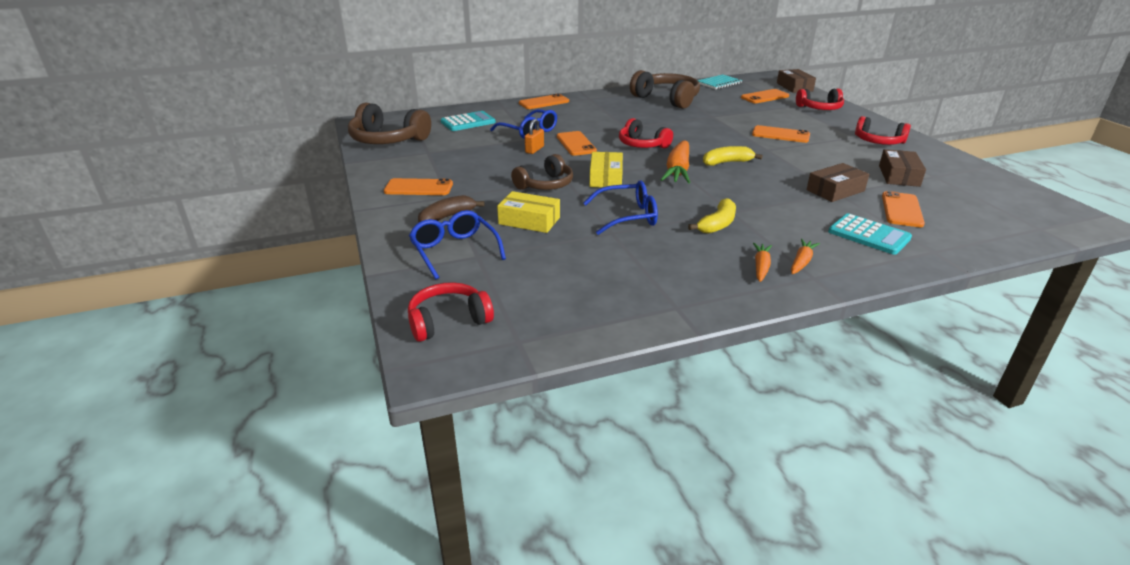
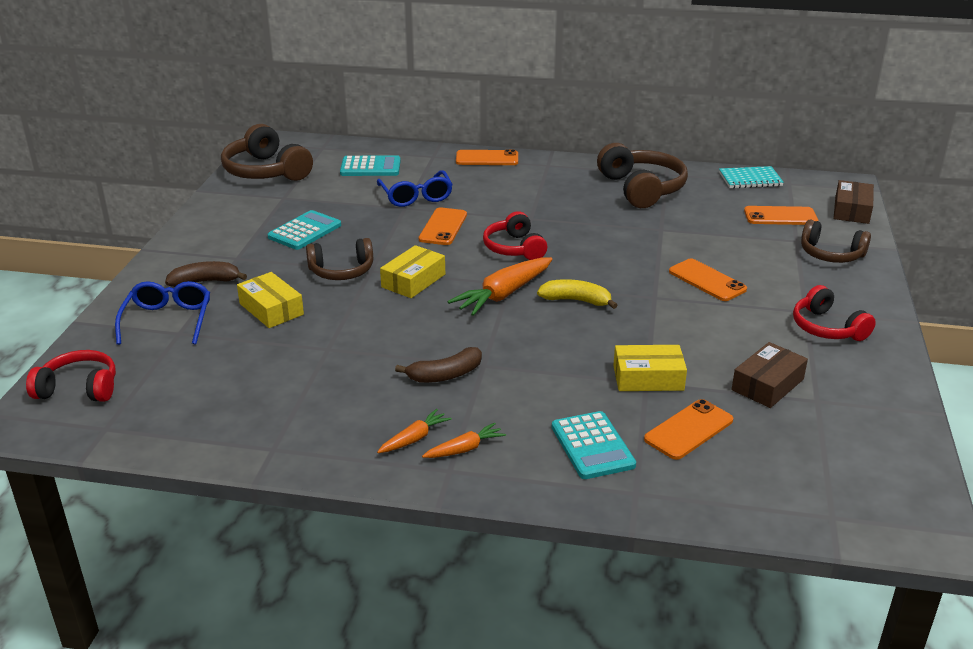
camera: 30 degrees right, 0 degrees up
(418, 188) = (223, 239): orange phone -> none
(478, 168) = (305, 231): none -> turquoise calculator
(534, 149) = (390, 223): orange padlock -> none
(628, 216) = (369, 335): blue glasses -> none
(717, 224) = (445, 375): yellow banana -> brown banana
(820, 108) = (830, 254): red headphones -> brown headphones
(835, 190) = (648, 378): brown box -> yellow box

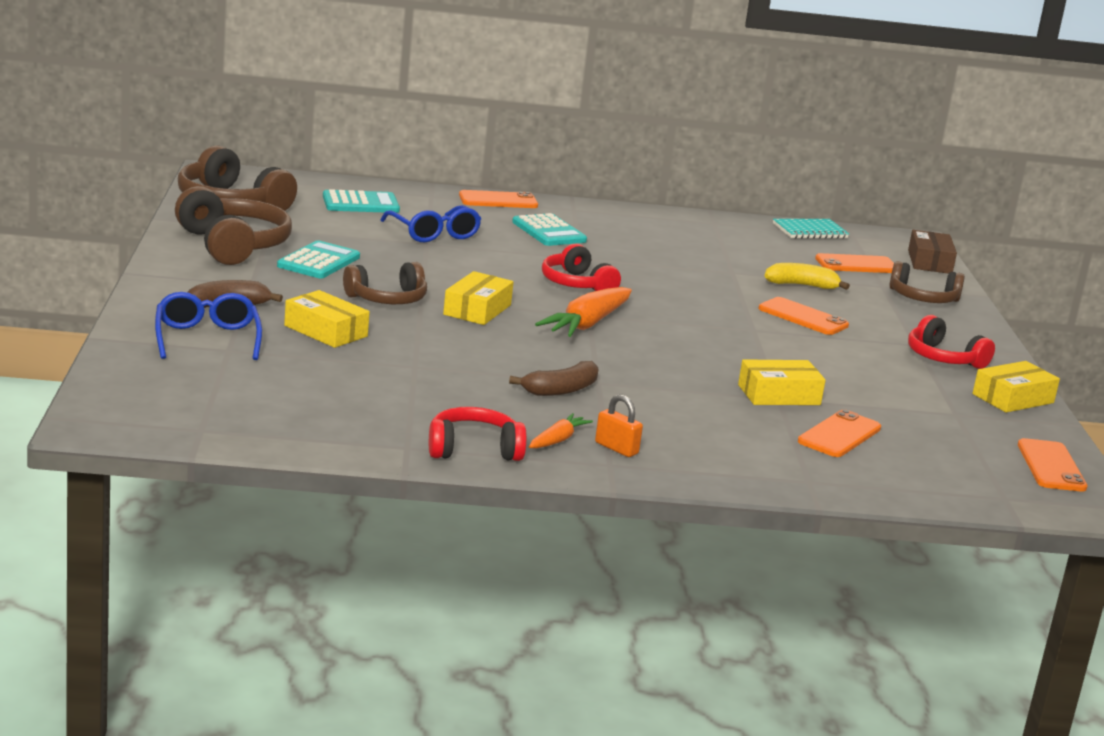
camera: 15 degrees left, 10 degrees down
(79, 388) = (143, 396): red headphones -> red headphones (473, 449)
(443, 227) = (483, 263): orange phone -> orange phone (1051, 466)
(464, 449) = (616, 448): orange carrot -> orange padlock
(576, 300) = (670, 331): yellow banana -> yellow banana (801, 285)
(592, 446) = (748, 446): turquoise calculator -> turquoise calculator (549, 231)
(641, 189) = (693, 235): brown headphones -> brown headphones (233, 245)
(767, 384) = (902, 401): brown box -> none
(882, 379) = (1013, 398): none -> yellow box

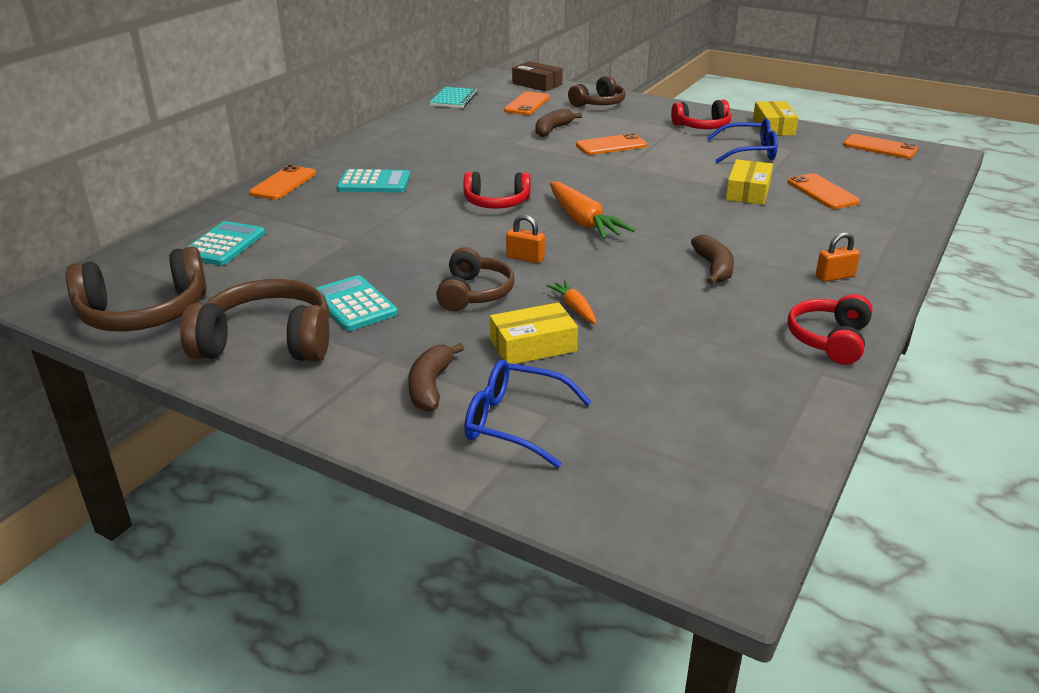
camera: 55 degrees left, 10 degrees up
(434, 234) = (334, 230): blue glasses -> blue glasses (749, 152)
(477, 310) = (525, 258): yellow box -> orange padlock
(558, 440) = (815, 296): orange carrot -> orange carrot (574, 308)
(801, 285) = (552, 129): yellow banana -> brown banana

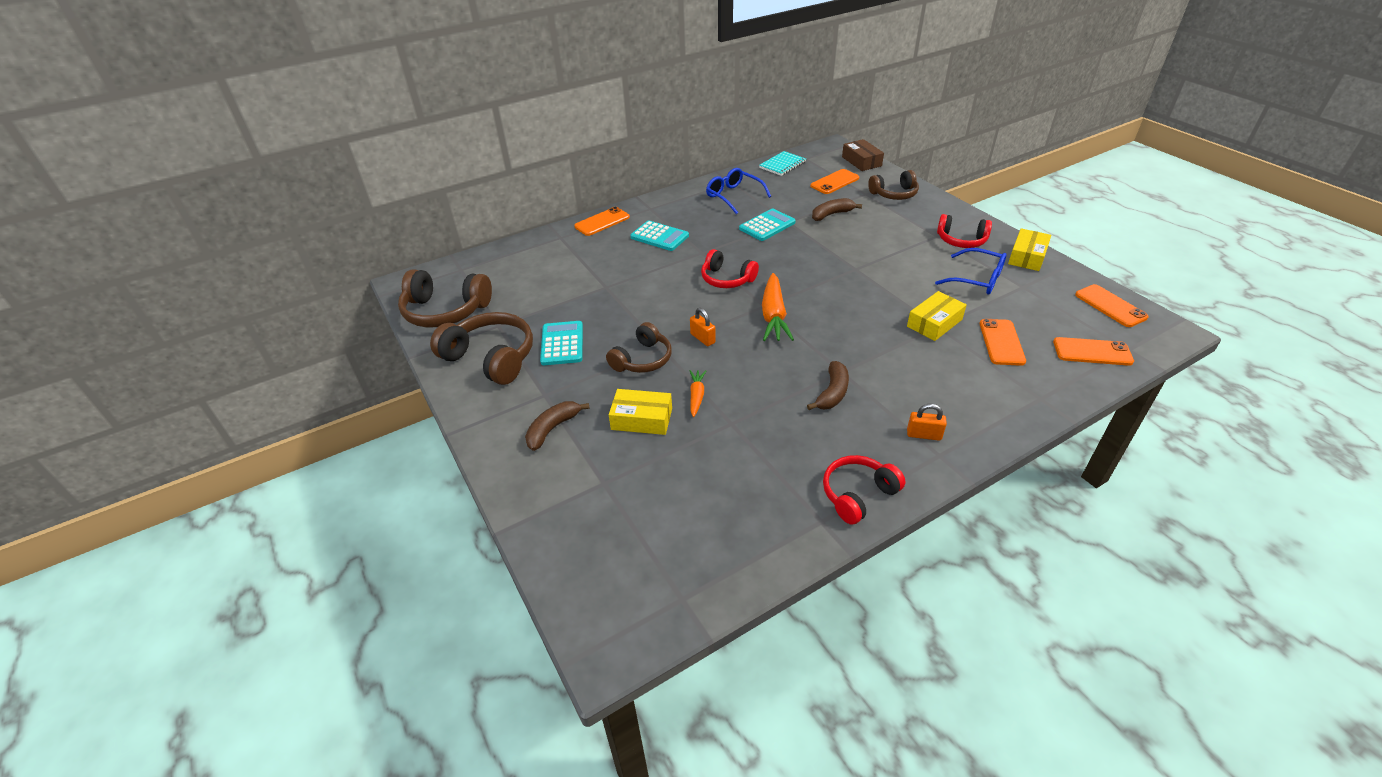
camera: 30 degrees right, 10 degrees up
(224, 245) = (527, 267): turquoise calculator -> turquoise calculator (767, 226)
(514, 422) = (577, 478): blue glasses -> blue glasses (733, 196)
(611, 145) = (864, 243): orange phone -> orange phone (1092, 352)

